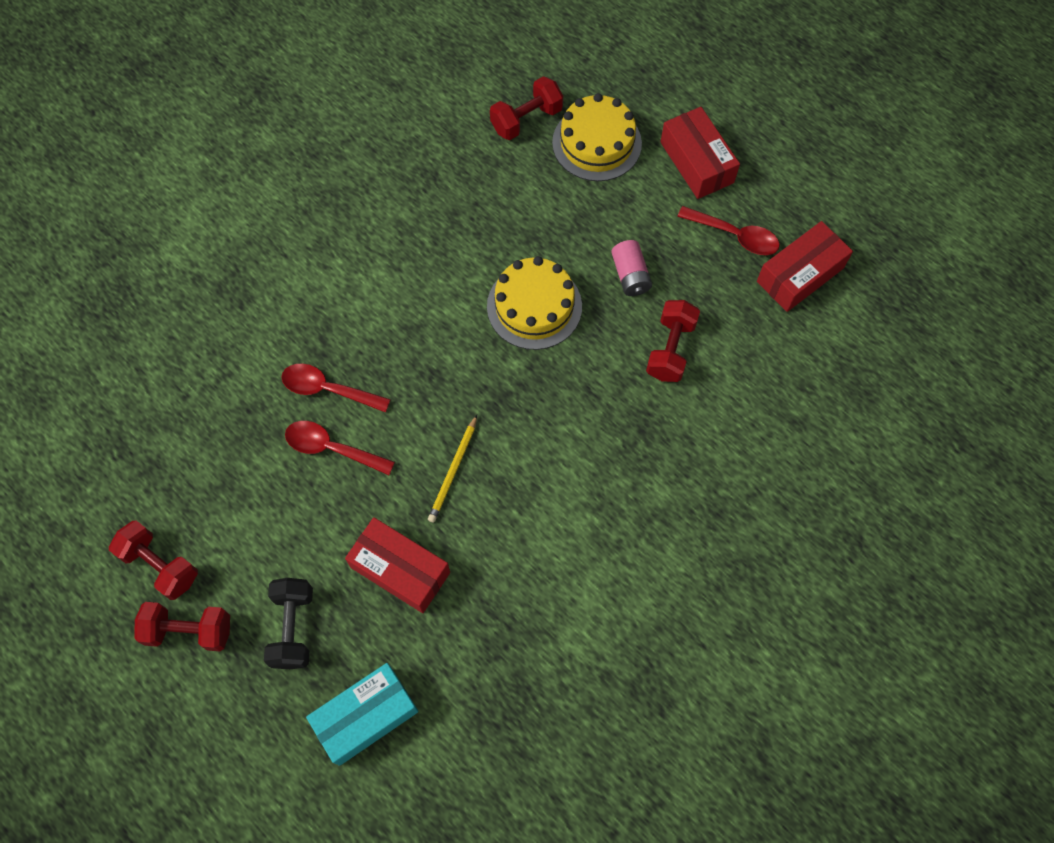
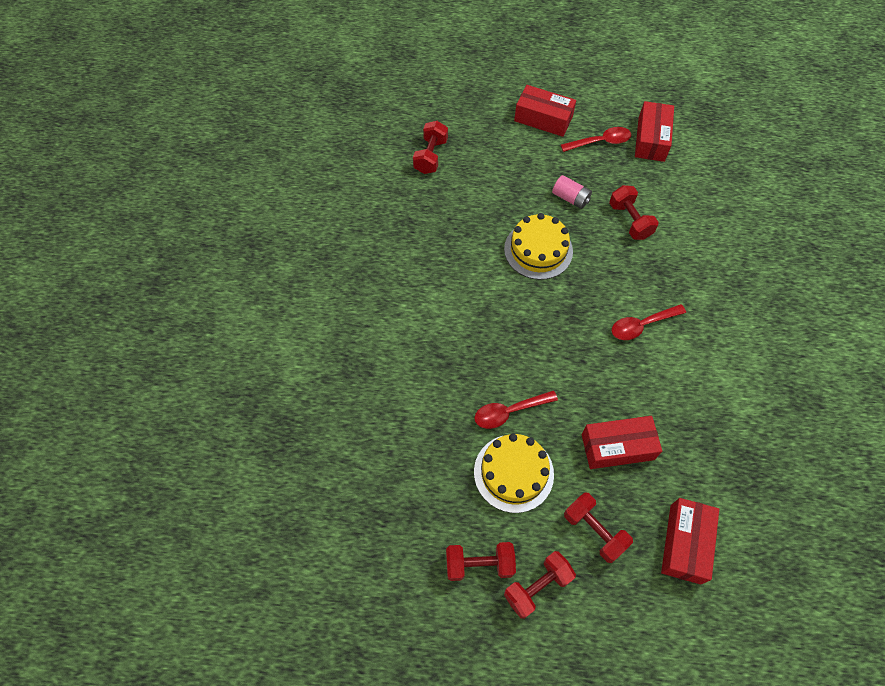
camera: 40 degrees left, 5 degrees down
(293, 627) = (594, 531): black dumbbell -> red dumbbell
(328, 389) = (472, 381): red spoon -> red spoon (641, 325)
(366, 716) = (685, 543): turquoise box -> red box
(453, 470) = (588, 369): yellow pencil -> none
(596, 143) = (481, 143): yellow cake -> yellow cake (513, 473)

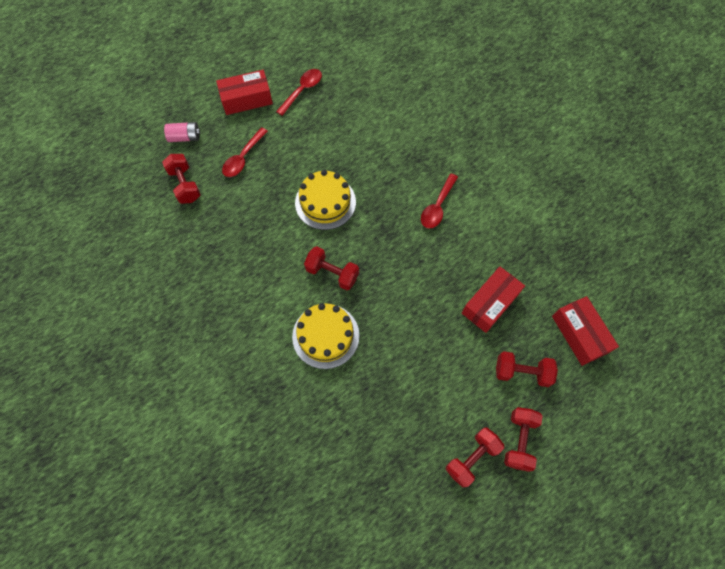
camera: 40 degrees left, 5 degrees up
(509, 412) = (403, 335): red spoon -> red spoon (243, 158)
(513, 473) = (441, 376): yellow cake -> yellow cake (325, 336)
(570, 198) = (316, 147): pink battery -> pink battery (185, 137)
(630, 221) = (370, 136): red dumbbell -> red dumbbell (332, 273)
(651, 139) = (336, 66): red box -> none

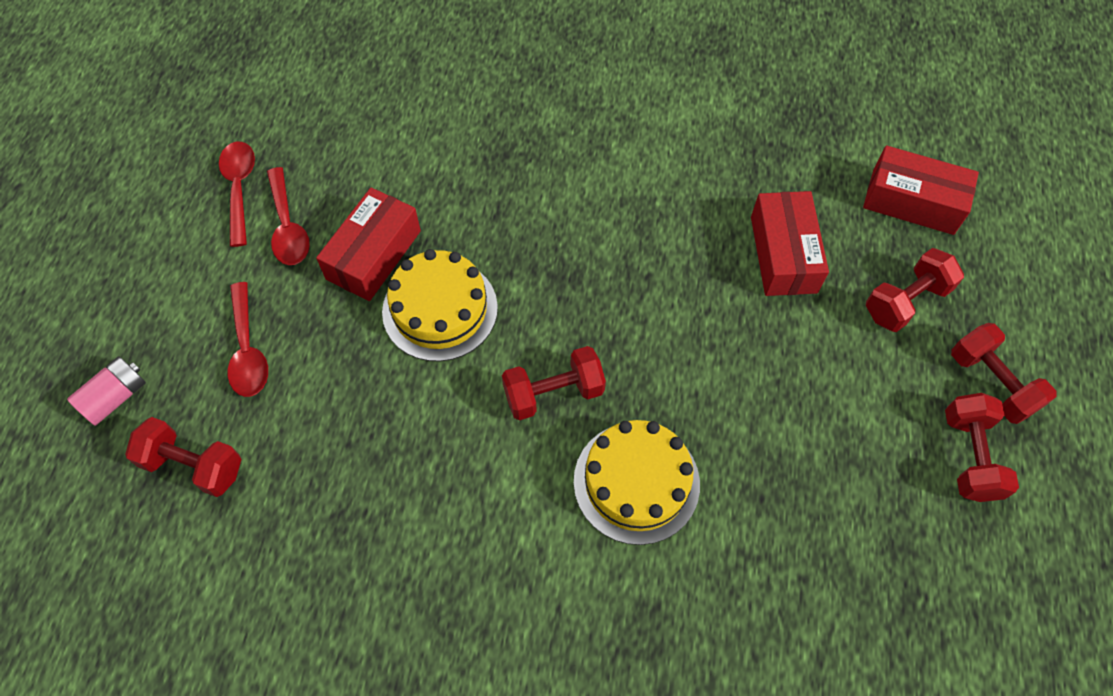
camera: 45 degrees left, 5 degrees down
(246, 99) = (162, 265): red box -> red box (374, 255)
(437, 206) = (593, 192): red spoon -> red spoon (288, 227)

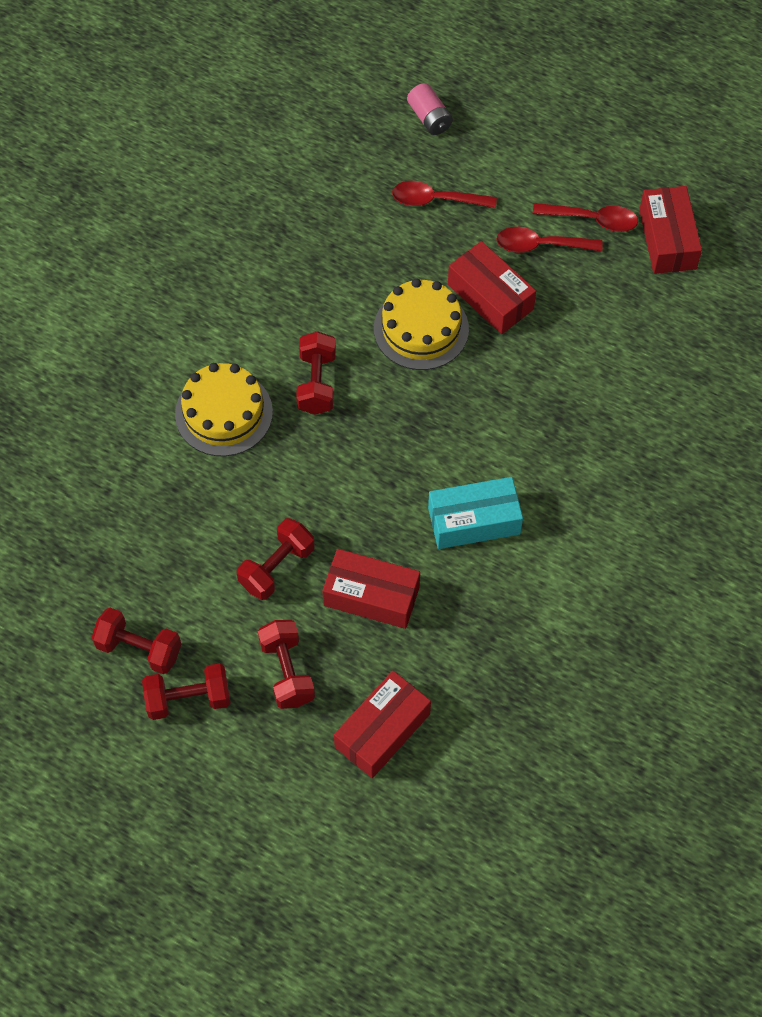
camera: 110 degrees right, 0 degrees up
(193, 465) = (356, 154): red dumbbell -> red dumbbell (276, 567)
(249, 119) = (667, 239): none -> red box
(655, 192) = (474, 521): none -> turquoise box

